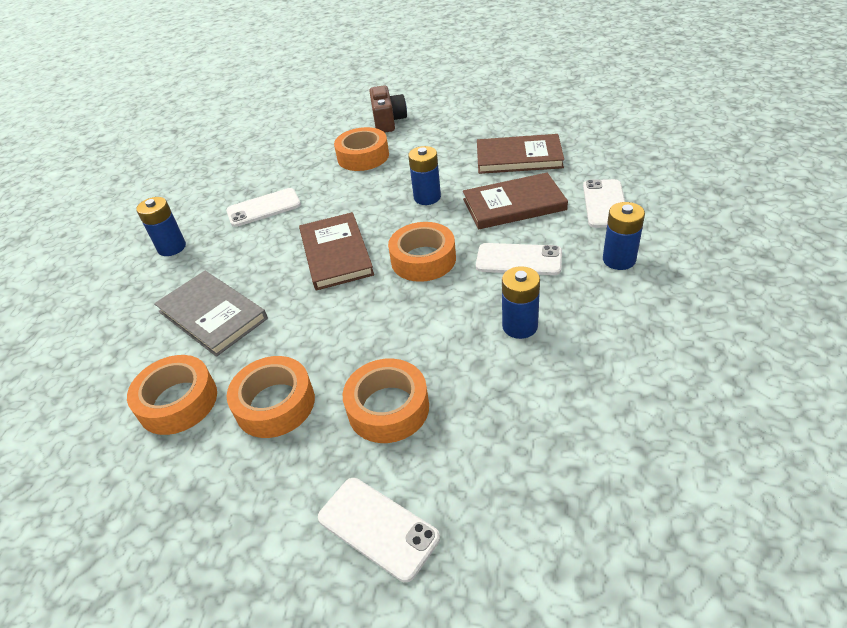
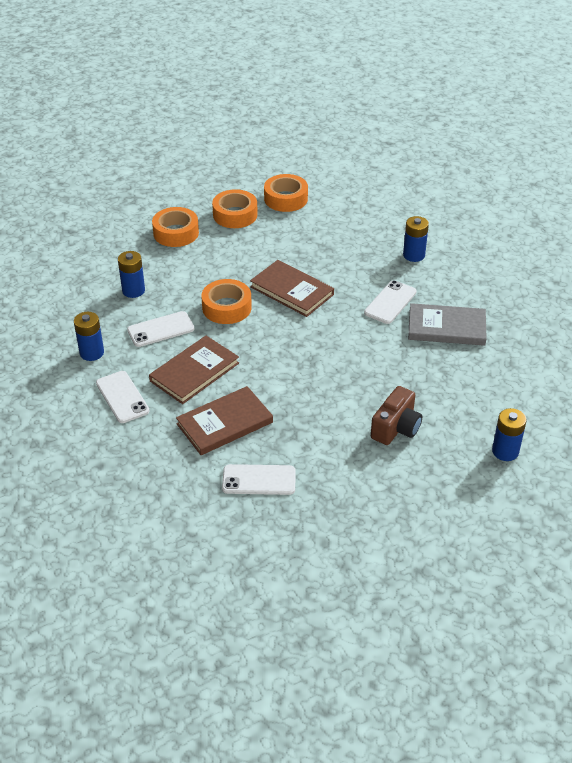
camera: 140 degrees right, 0 degrees up
(212, 315) = (324, 233): grey book -> grey book (446, 327)
(363, 156) = (369, 376): orange tape -> none
(378, 528) = (144, 199): white phone -> white phone (259, 480)
(388, 121) = (396, 428): brown camera -> brown camera turned 105 degrees counterclockwise
(427, 197) = (270, 355): blue battery -> blue battery (505, 451)

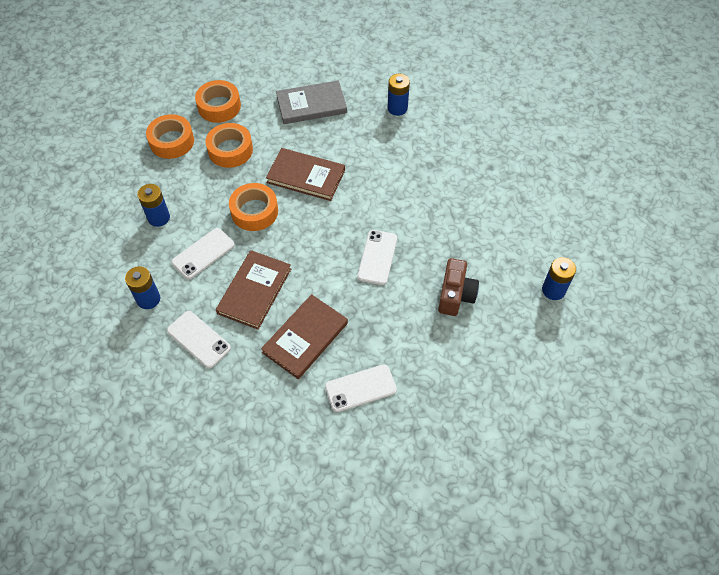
camera: 20 degrees left, 15 degrees up
(286, 199) = (259, 76): orange tape -> orange tape (230, 150)
(390, 302) = (397, 164): white phone -> white phone (377, 257)
(446, 327) = (455, 177): grey book -> grey book (311, 105)

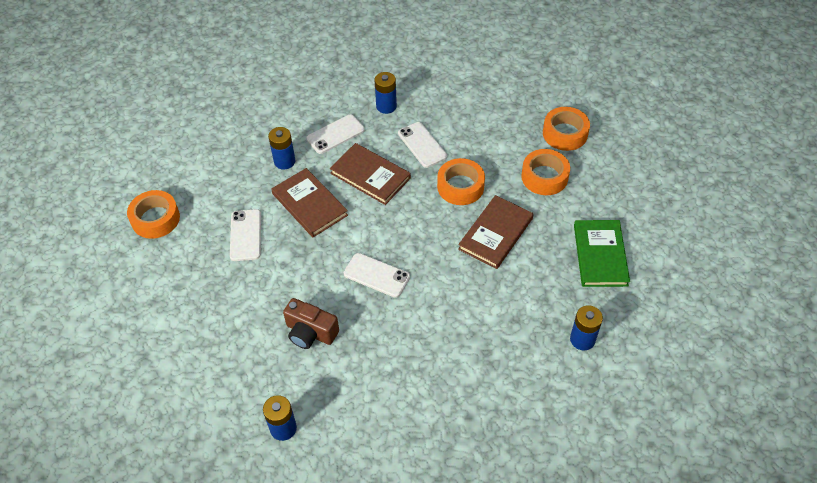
camera: 105 degrees right, 5 degrees down
(158, 217) = (471, 118): blue battery -> blue battery (284, 161)
(219, 106) = (609, 174): orange tape -> orange tape (155, 219)
(311, 105) = (600, 255): grey book -> green book

